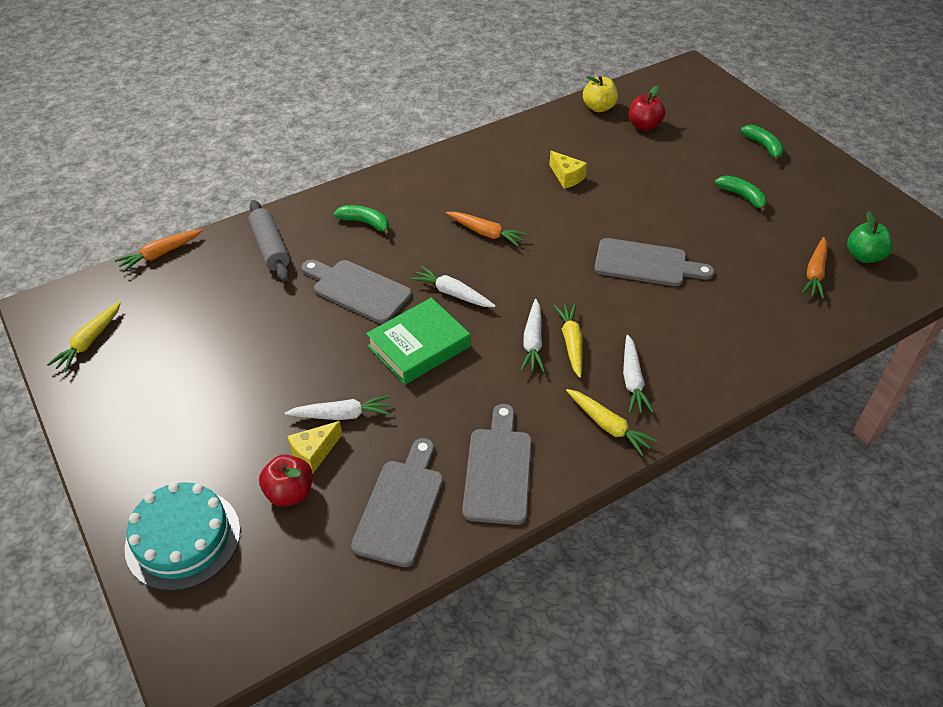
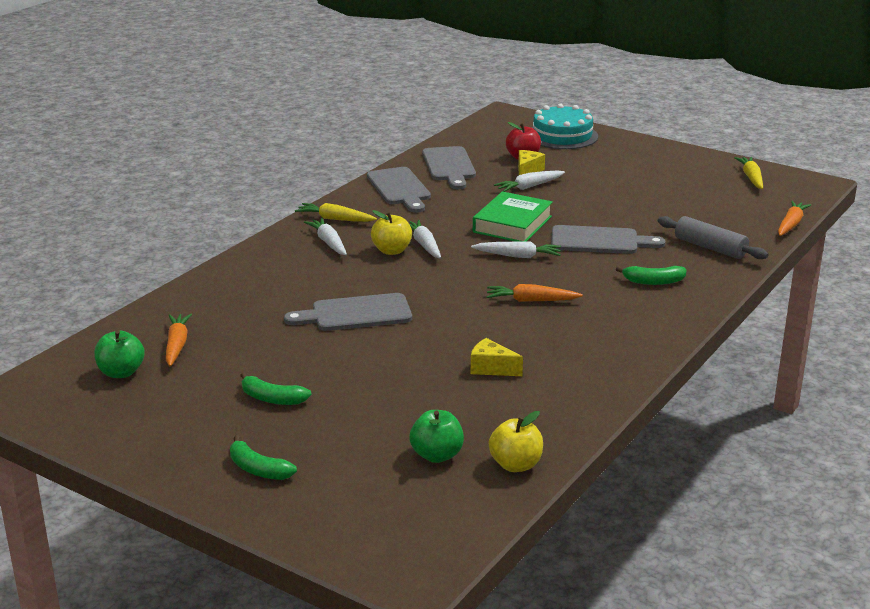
camera: 155 degrees right, 20 degrees down
(571, 343) = (392, 251): yellow carrot -> yellow apple
(644, 125) = (437, 455): red apple -> green apple

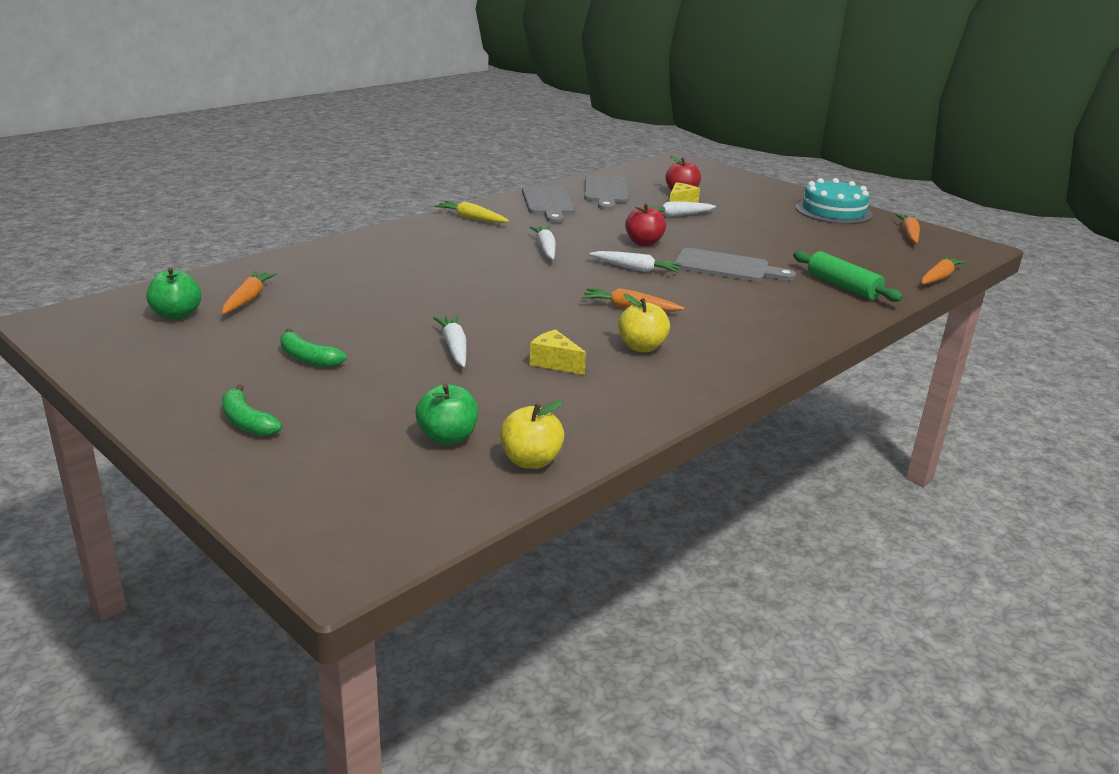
camera: 10 degrees right, 0 degrees up
(329, 242) = (453, 236): white carrot -> white carrot (454, 347)
(356, 314) = (442, 296): grey cutting board -> none
(392, 251) = (511, 249): yellow apple -> yellow apple (641, 347)
(512, 224) = (644, 243): green book -> red apple
(562, 136) = (728, 181): turquoise cake -> turquoise cake (833, 211)
(653, 282) = (769, 308): green banana -> none
(710, 248) = (843, 287): grey rolling pin -> green rolling pin
(751, 178) = (909, 234): yellow carrot -> orange carrot

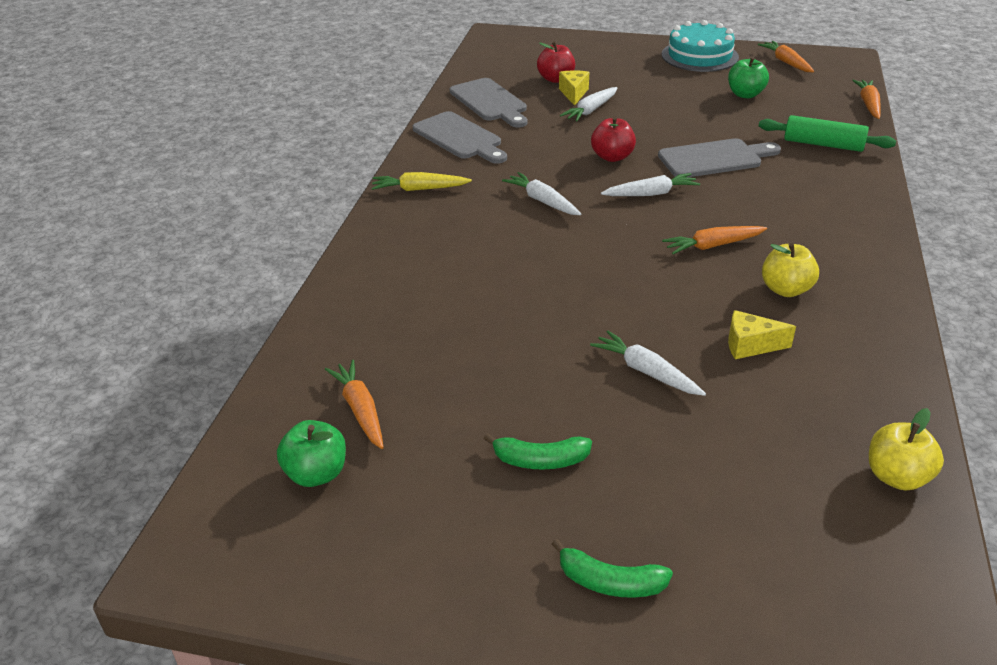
camera: 30 degrees left, 10 degrees up
(447, 438) = (800, 490): green apple -> green apple (745, 94)

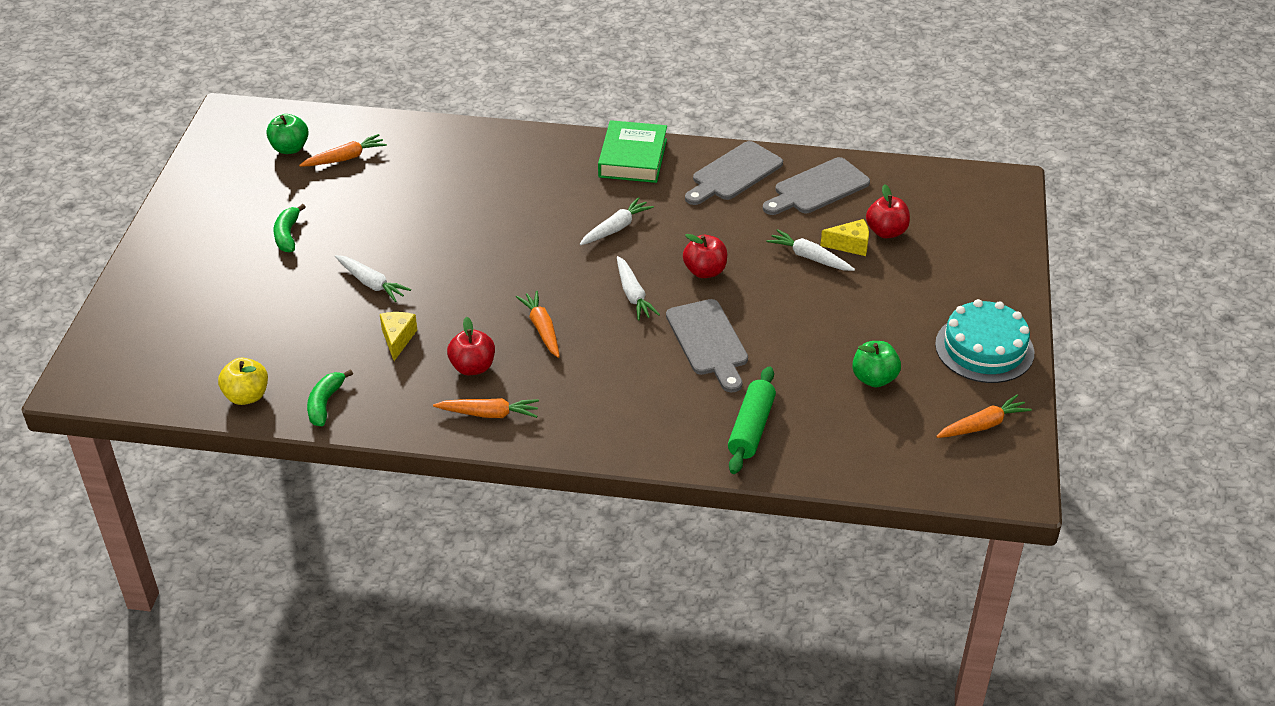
camera: 85 degrees right, 5 degrees up
(419, 189) = (633, 158): yellow carrot -> green book
(610, 582) = (185, 263): green banana -> green banana (325, 403)
(646, 371) = (371, 283): white carrot -> white carrot turned 90 degrees clockwise
(786, 289) = (473, 367): yellow apple -> red apple
(868, 104) = (865, 484): orange carrot -> orange carrot (489, 414)

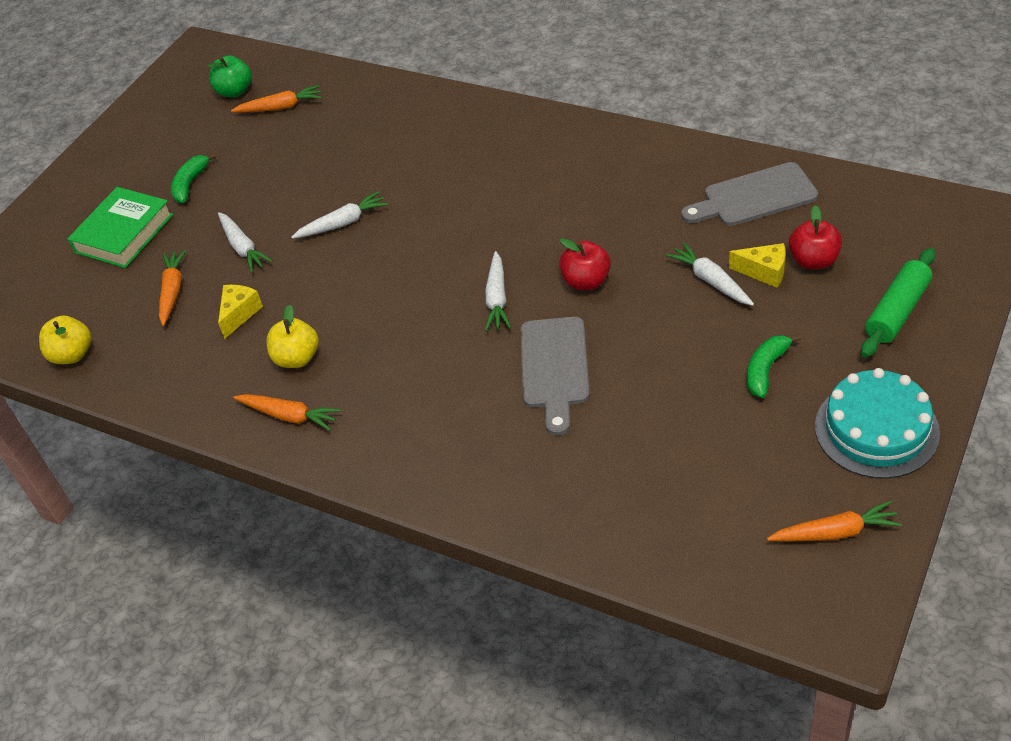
camera: 25 degrees right, 5 degrees up
(325, 403) = (139, 375): green banana -> green banana (766, 370)
(473, 367) = (297, 358): red apple -> yellow apple
(542, 329) = (386, 325): orange carrot -> orange carrot (173, 291)
(616, 228) = (512, 217): white carrot -> white carrot (342, 223)
(633, 158) = (565, 138): green book -> green book (124, 233)
(734, 174) = (666, 168): grey cutting board -> none
(751, 428) = (557, 485): green rolling pin -> green rolling pin (897, 311)
(874, 378) = (725, 446): green apple -> none

